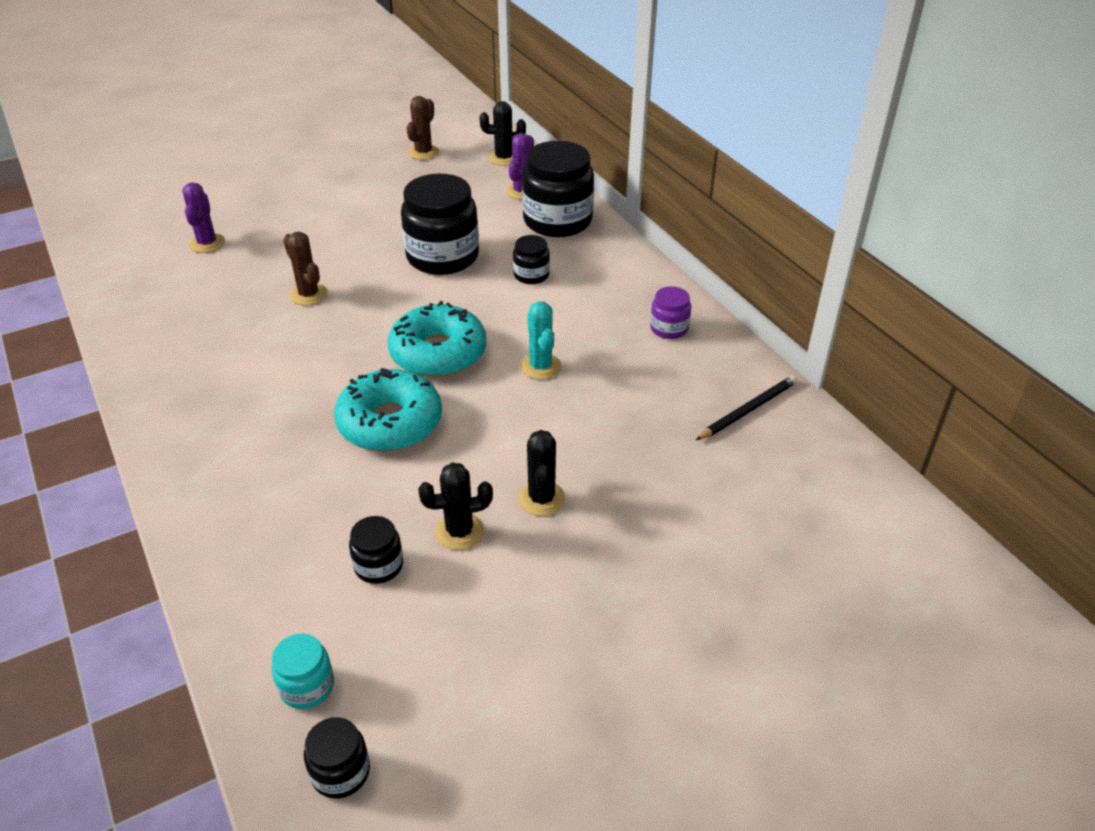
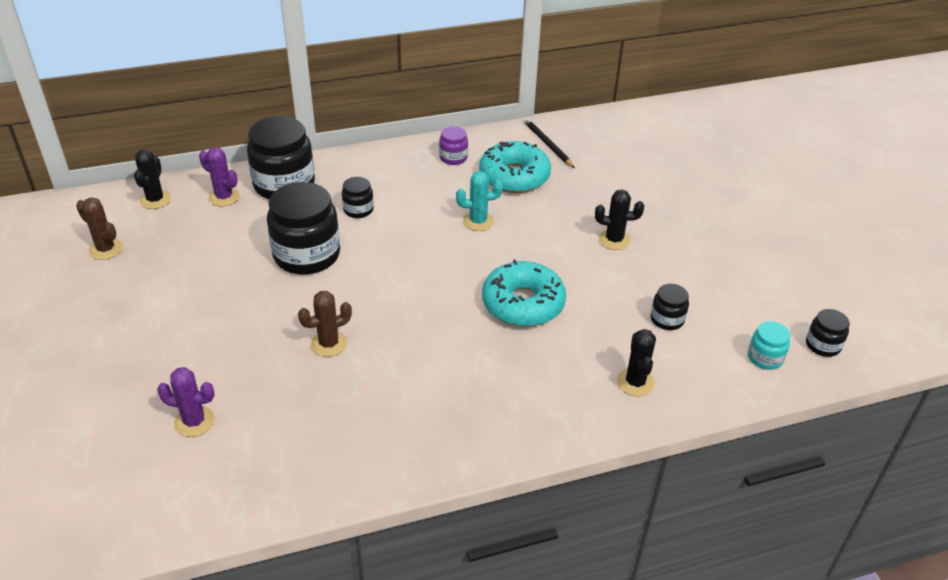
camera: 80 degrees left, 0 degrees up
(438, 353) = (444, 271): turquoise donut -> turquoise donut (514, 176)
(459, 532) = (640, 279): black cactus -> black cactus (635, 382)

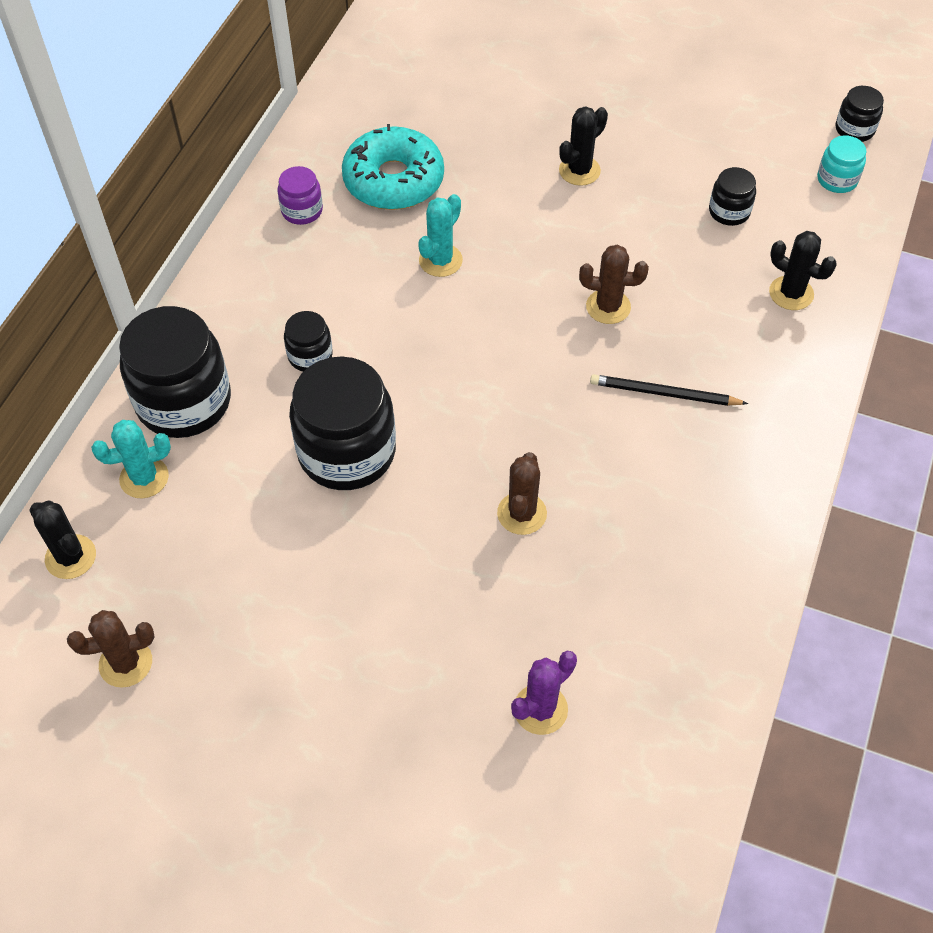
camera: 50 degrees left, 15 degrees up
(224, 197) = (144, 478): purple cactus -> turquoise cactus
(523, 303) = (608, 307): turquoise donut -> brown cactus
(547, 144) = (365, 115): black pencil -> black pencil (664, 393)

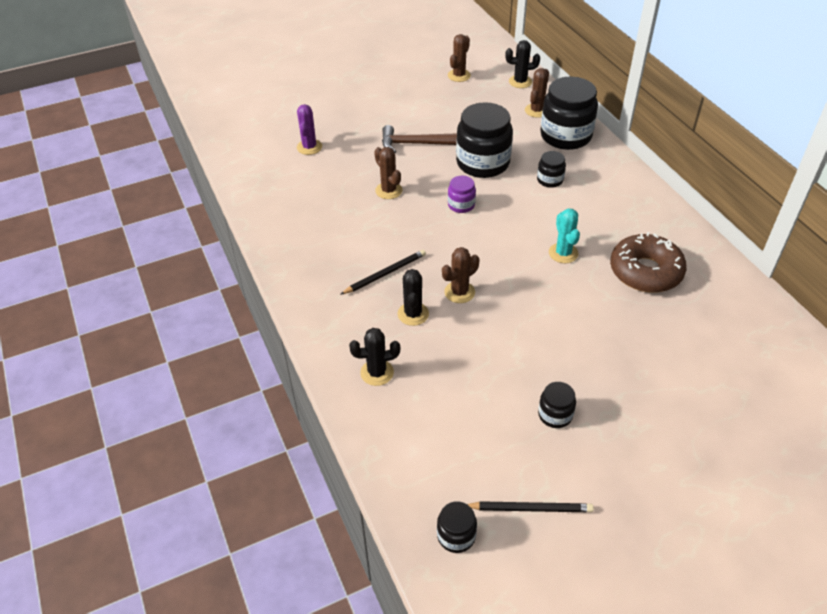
camera: 135 degrees right, 10 degrees down
(144, 478) = (536, 110): turquoise cactus -> brown cactus
(302, 210) = (655, 226): purple jar -> purple jar (461, 205)
(387, 572) = (413, 144): none -> brown hammer
(393, 180) = (645, 271): turquoise donut -> brown donut
(579, 171) = (572, 353): black cactus -> black cactus (413, 314)
(729, 211) = (464, 396): black jar -> black jar (555, 415)
(772, 104) = (530, 508): none -> black pencil
(837, 180) = (426, 478): turquoise jar -> none

